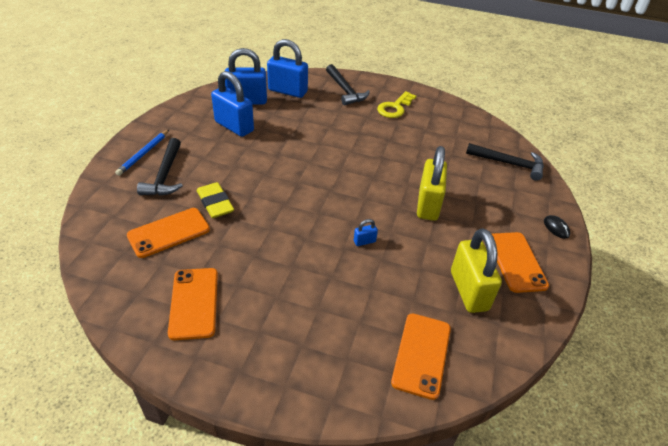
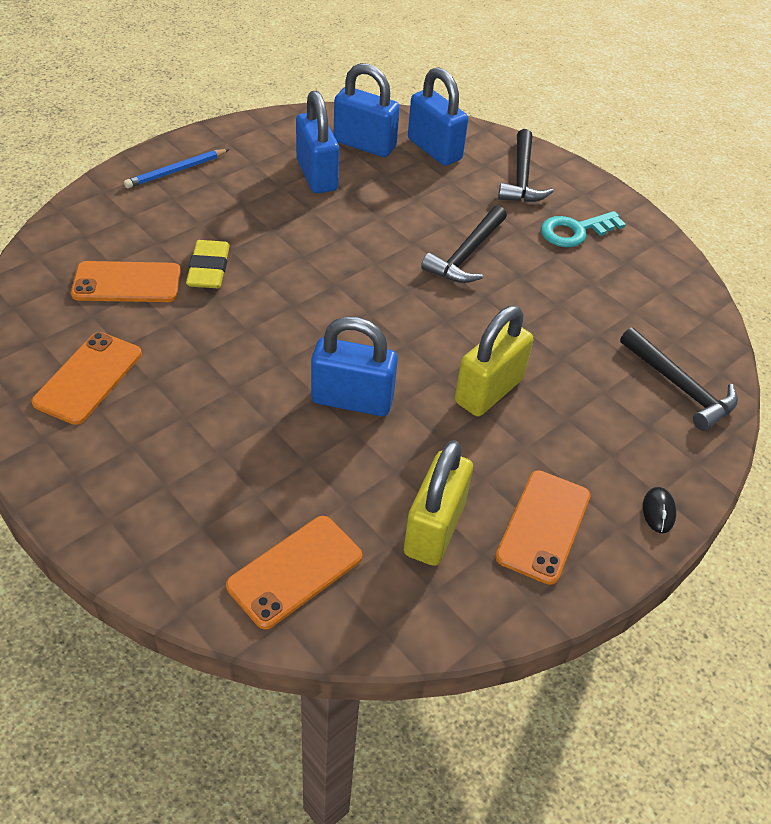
camera: 30 degrees right, 5 degrees up
(165, 175) = (179, 208): black hammer -> black hammer (467, 254)
(364, 241) = (352, 400): blue padlock -> blue padlock, size x2.40
(395, 108) = (575, 231): yellow key -> turquoise key

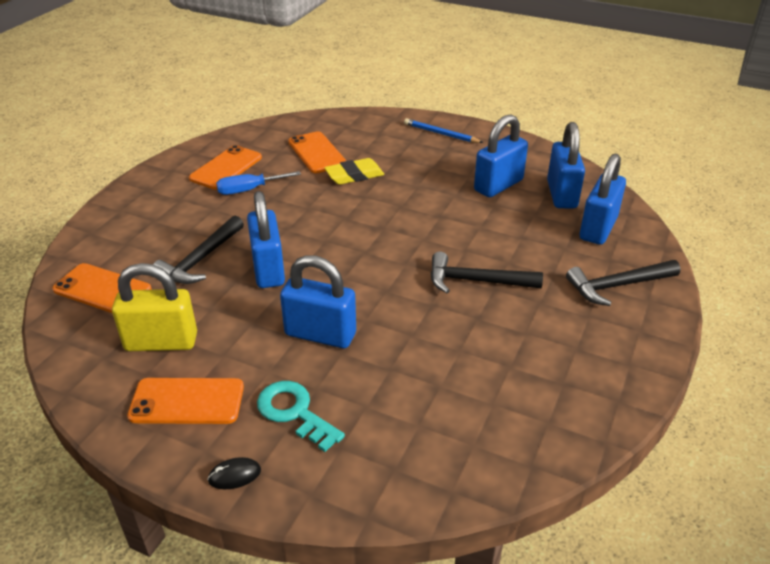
camera: 70 degrees right, 10 degrees down
(88, 378) = (226, 168): orange phone -> orange phone turned 60 degrees counterclockwise
(165, 370) = (249, 190): none -> blue screwdriver
(488, 391) = (320, 334): yellow padlock -> blue padlock
(575, 231) = (574, 338): turquoise key -> turquoise key (294, 412)
(679, 386) = (409, 461): black hammer -> black hammer (201, 259)

